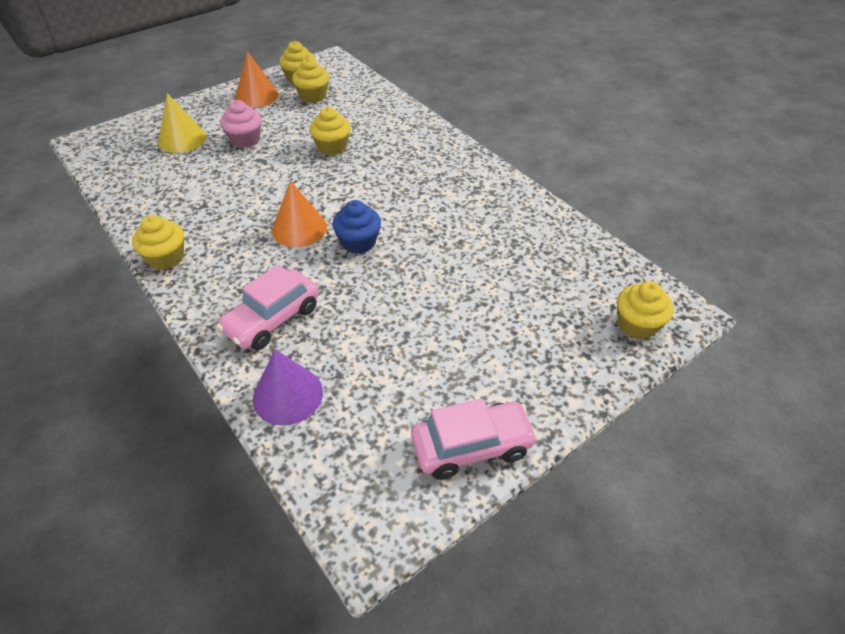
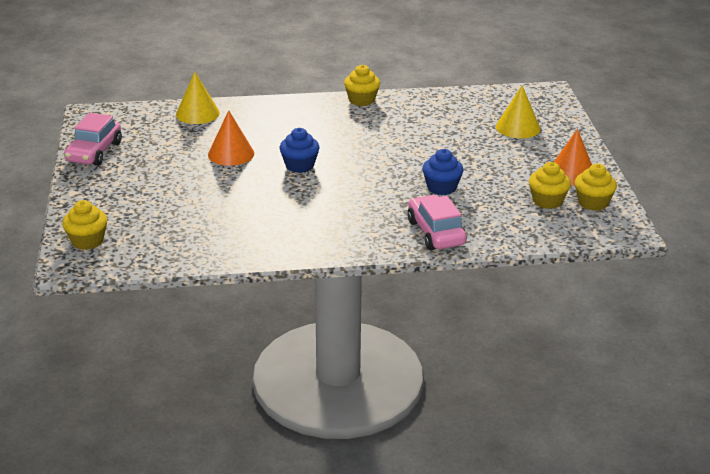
camera: 120 degrees right, 15 degrees down
(245, 140) = (492, 152): pink cupcake -> none
(272, 319) = (261, 121): pink car -> pink car (436, 232)
(288, 395) = (197, 113): purple cone -> yellow cone
(299, 228) = (341, 148): orange cone -> orange cone (231, 154)
(332, 147) = (441, 187): yellow cupcake -> blue cupcake

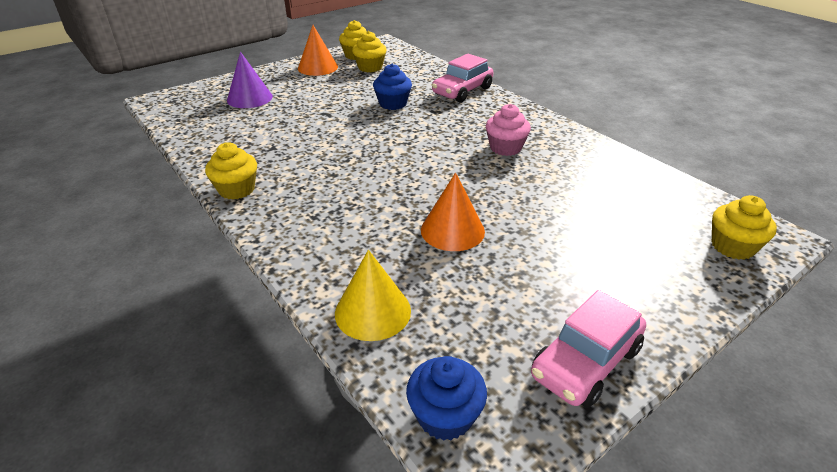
camera: 120 degrees left, 5 degrees up
(94, 152) = (585, 362): pink car -> pink car turned 150 degrees clockwise
(299, 165) = (429, 177): blue cupcake -> blue cupcake (445, 416)
(303, 211) = (505, 148): none -> pink cupcake
(518, 127) = (249, 98): yellow cone -> purple cone

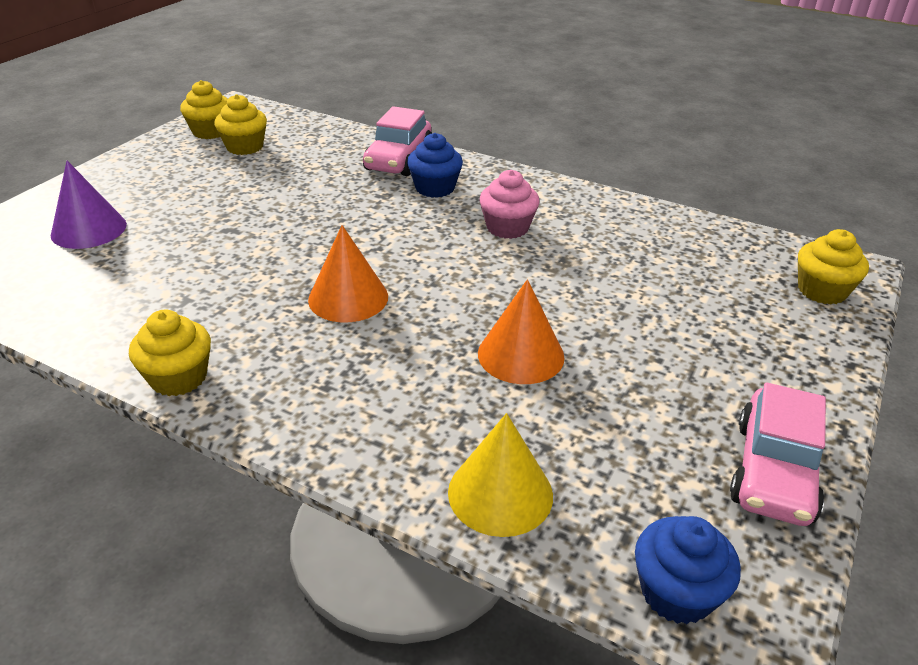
camera: 25 degrees left, 0 degrees up
(318, 67) = (164, 160): orange cone -> orange cone (348, 298)
(393, 104) = (317, 195): blue cupcake -> blue cupcake (435, 188)

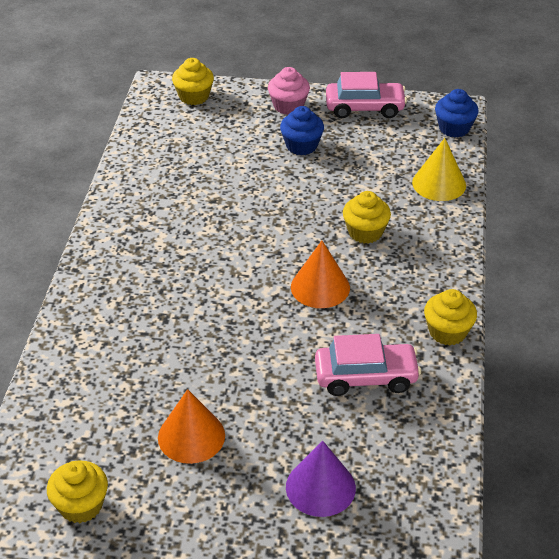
camera: 110 degrees left, 5 degrees up
(245, 147) = (108, 456): yellow cupcake -> yellow cupcake (365, 232)
(398, 159) = (90, 329): pink car -> pink car (366, 377)
(435, 188) = (137, 290): blue cupcake -> blue cupcake (301, 146)
(507, 227) = (183, 235): pink cupcake -> pink cupcake (288, 106)
(521, 355) = (331, 198): orange cone -> orange cone (191, 436)

